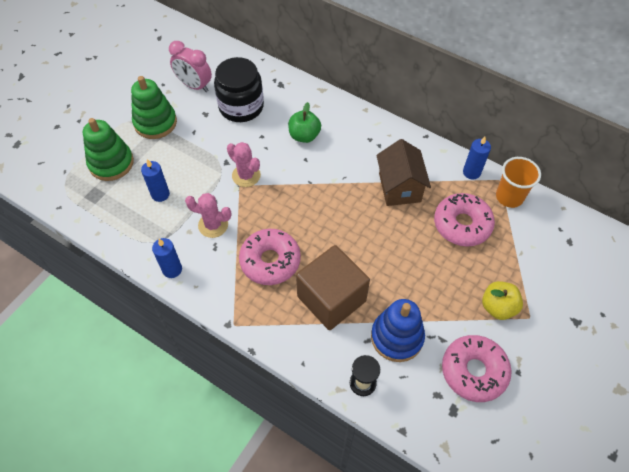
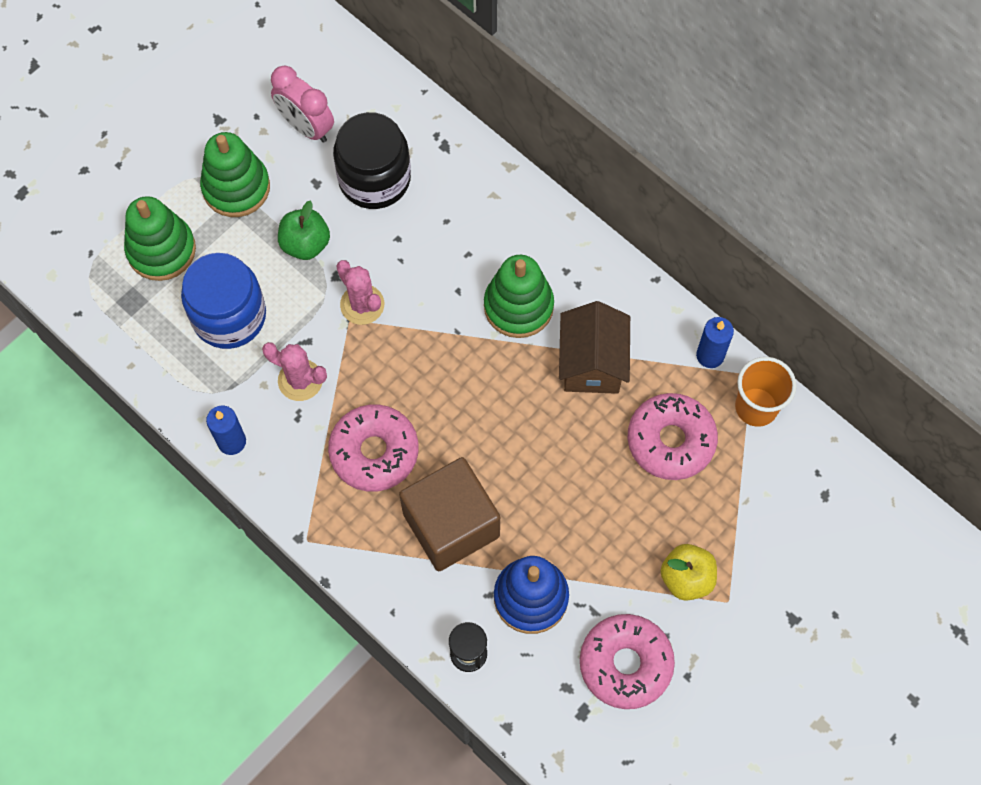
camera: 10 degrees right, 10 degrees up
(160, 194) = (229, 316): blue candle -> blue jar
(304, 136) = (464, 248): green apple -> green apple (305, 244)
(345, 162) = (518, 306): none -> green stacking toy

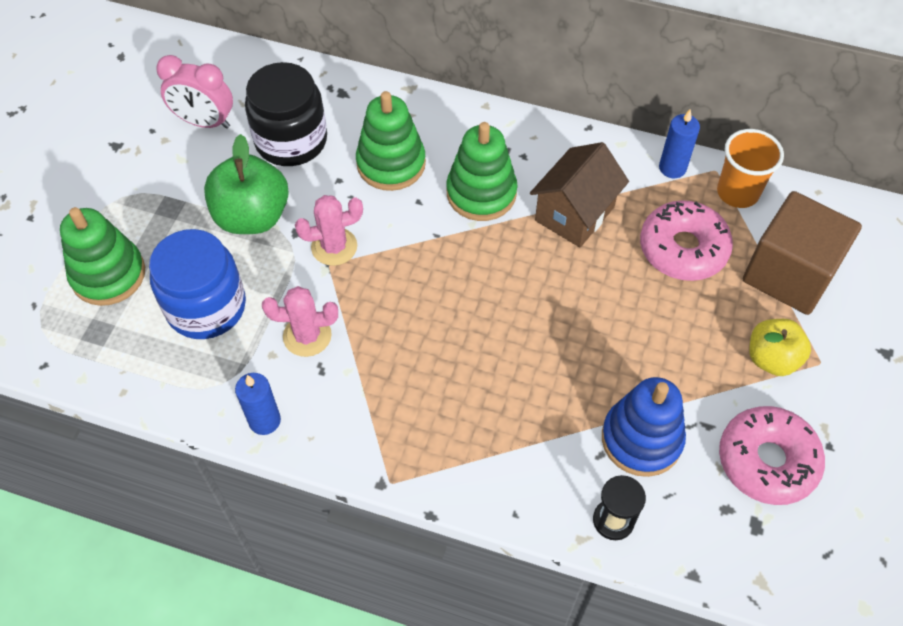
camera: 25 degrees left, 10 degrees down
(236, 187) = (160, 194): green stacking toy -> green stacking toy (391, 164)
(305, 244) = (252, 216): green apple -> green apple, size x1.51
(362, 305) = (334, 247): pink cactus -> pink cactus turned 45 degrees counterclockwise
(374, 452) = (415, 371): pink donut -> none
(451, 525) = (526, 405): brown cube -> brown cube (789, 273)
(592, 363) = (574, 214): brown house -> brown house turned 60 degrees clockwise

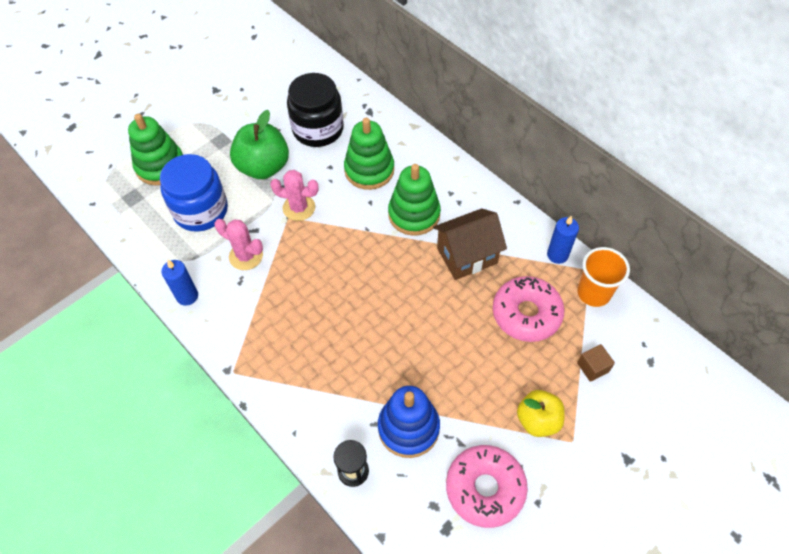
camera: 30 degrees right, 0 degrees up
(205, 122) = (275, 96): pink clock -> none
(789, 273) = (592, 367): brown cube -> brown cube, size x0.40

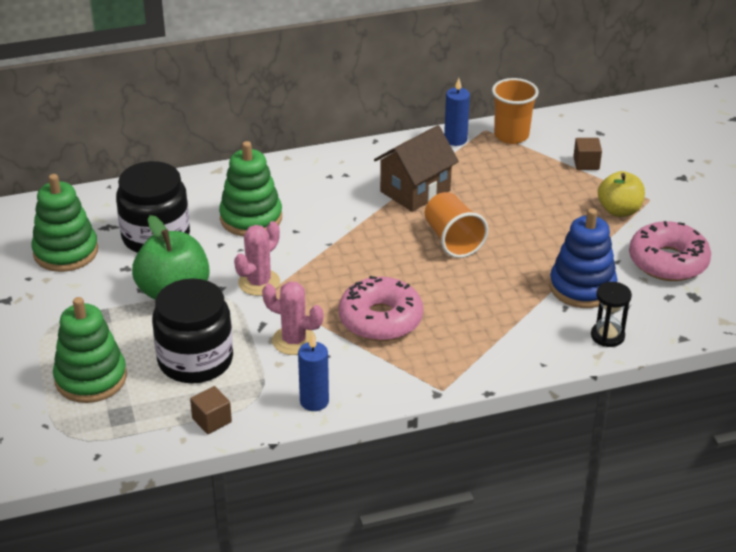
camera: 65 degrees left, 20 degrees down
(146, 246) = (212, 420): none -> brown cube
(201, 210) = (195, 360): blue jar -> black jar
(246, 256) = (294, 340): pink cactus -> pink cactus turned 60 degrees clockwise
(414, 214) = (337, 207): green stacking toy -> green stacking toy (66, 252)
(418, 307) = (452, 240): none -> orange cup
(467, 256) = (415, 191): brown house -> brown house turned 45 degrees clockwise
(526, 314) = (506, 179): pink donut -> pink donut (380, 319)

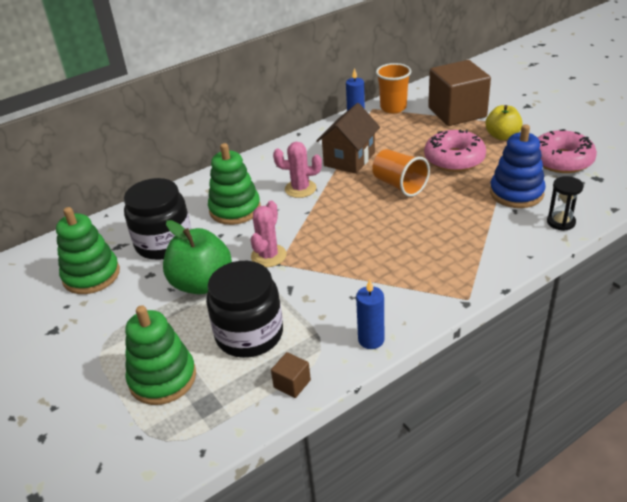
camera: 15 degrees left, 0 degrees up
(294, 340) = (324, 294): pink cactus -> pink cactus (300, 189)
(380, 319) = (383, 257): pink donut -> pink donut (454, 159)
(586, 163) = (457, 112): brown cube -> brown cube, size x2.49

